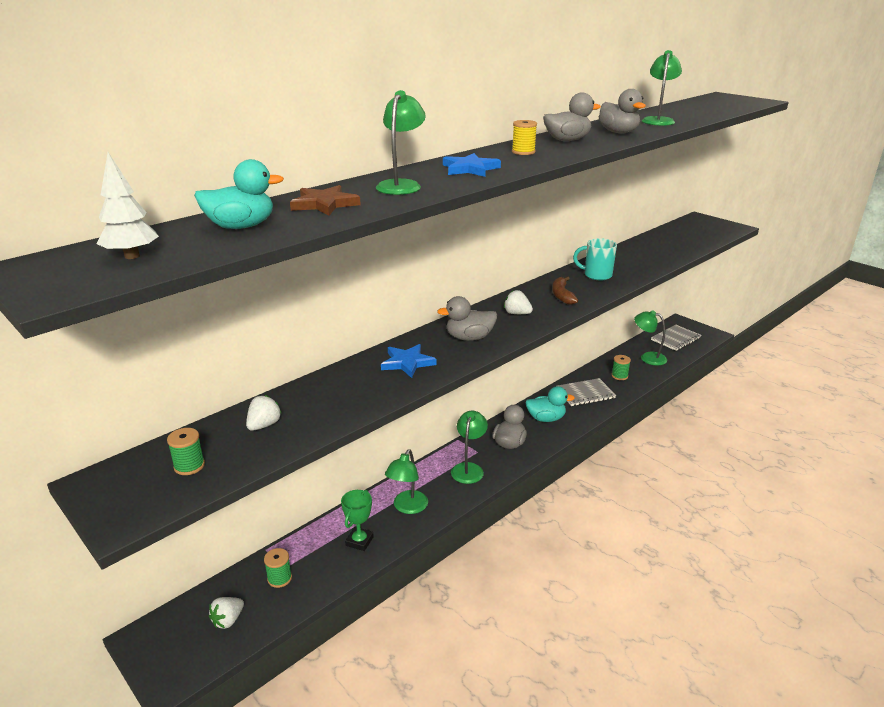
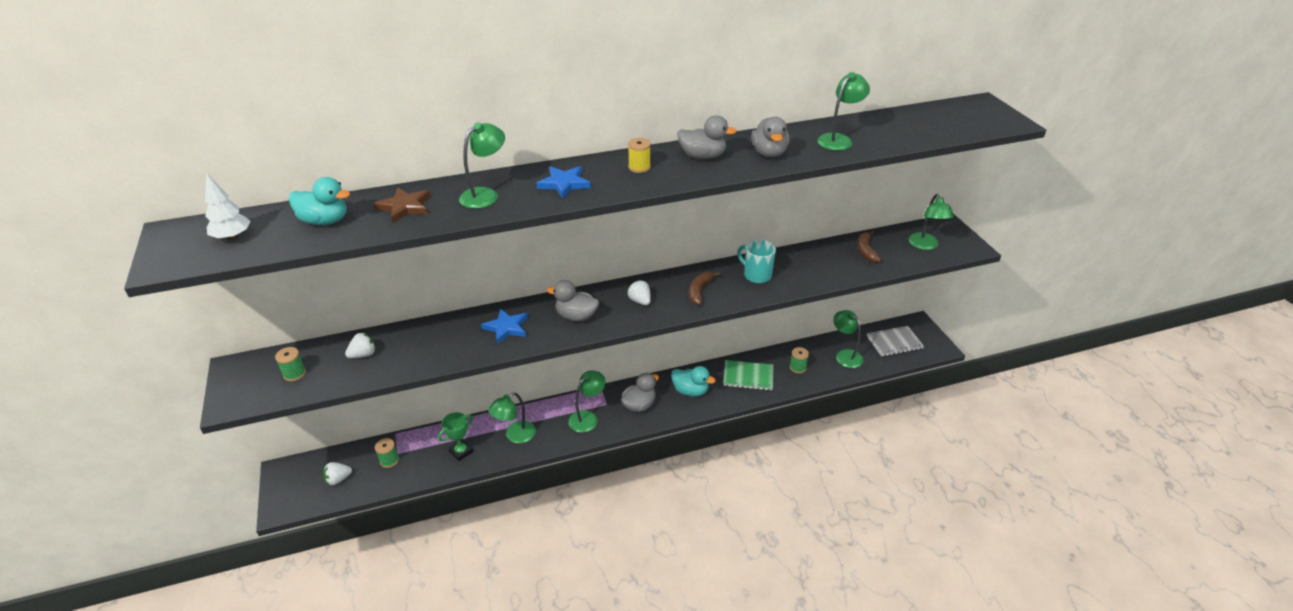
camera: 25 degrees right, 10 degrees up
(585, 393) = (748, 376): grey notebook -> green notebook
(662, 243) = (866, 251): none -> brown banana
(700, 232) = (925, 245): none -> green lamp

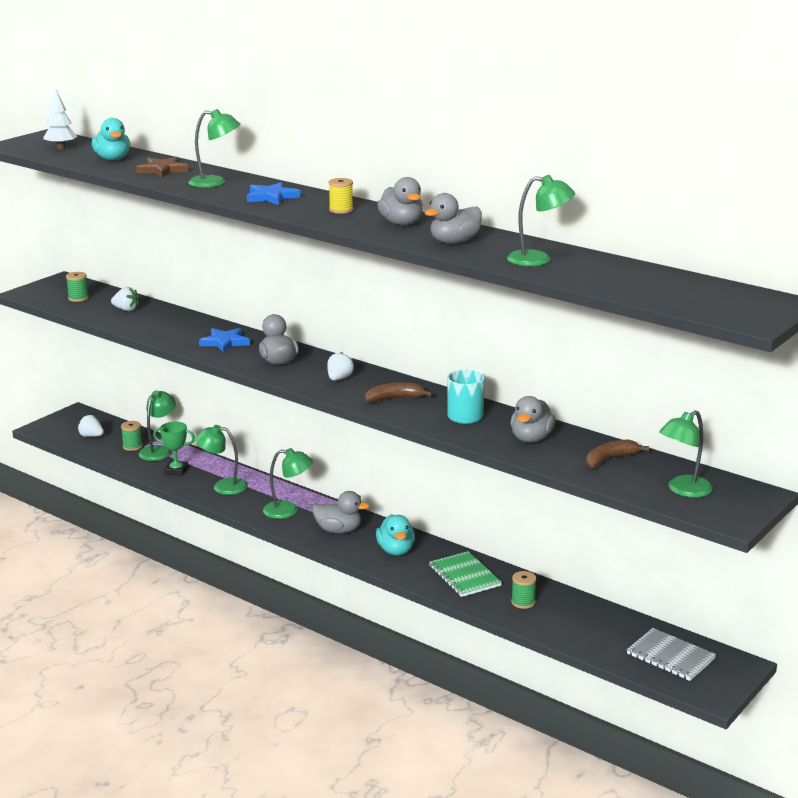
camera: 55 degrees right, 15 degrees down
(813, 265) = (531, 438): none -> grey duck
(845, 355) = (591, 627): green lamp -> green lamp (158, 450)

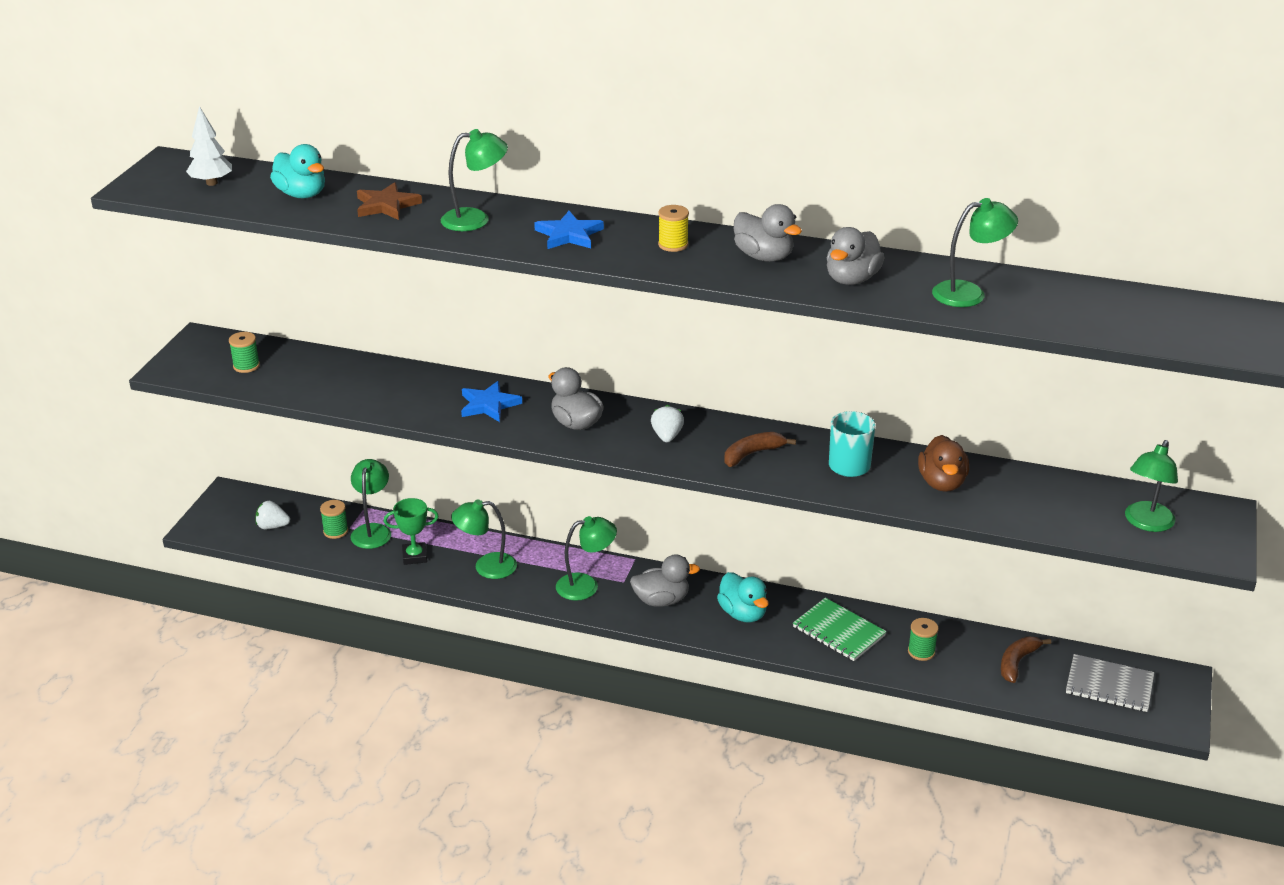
camera: 20 degrees left, 10 degrees up
(126, 309) = (323, 374): white strawberry -> none
(531, 438) = (942, 483): grey duck -> brown duck
(610, 459) = (1043, 495): brown banana -> brown banana (1017, 662)

